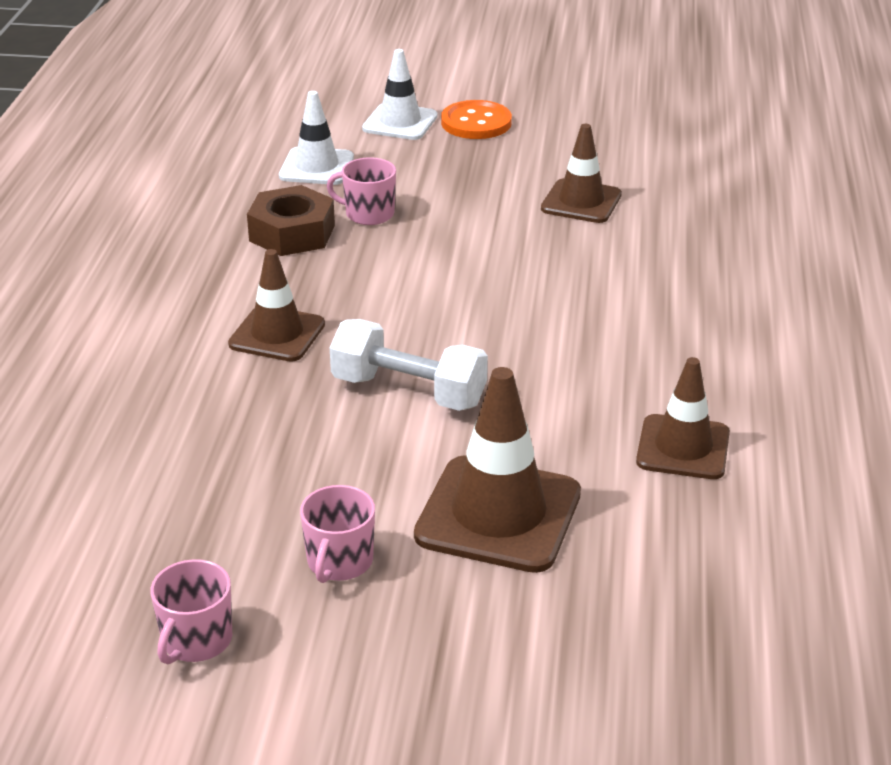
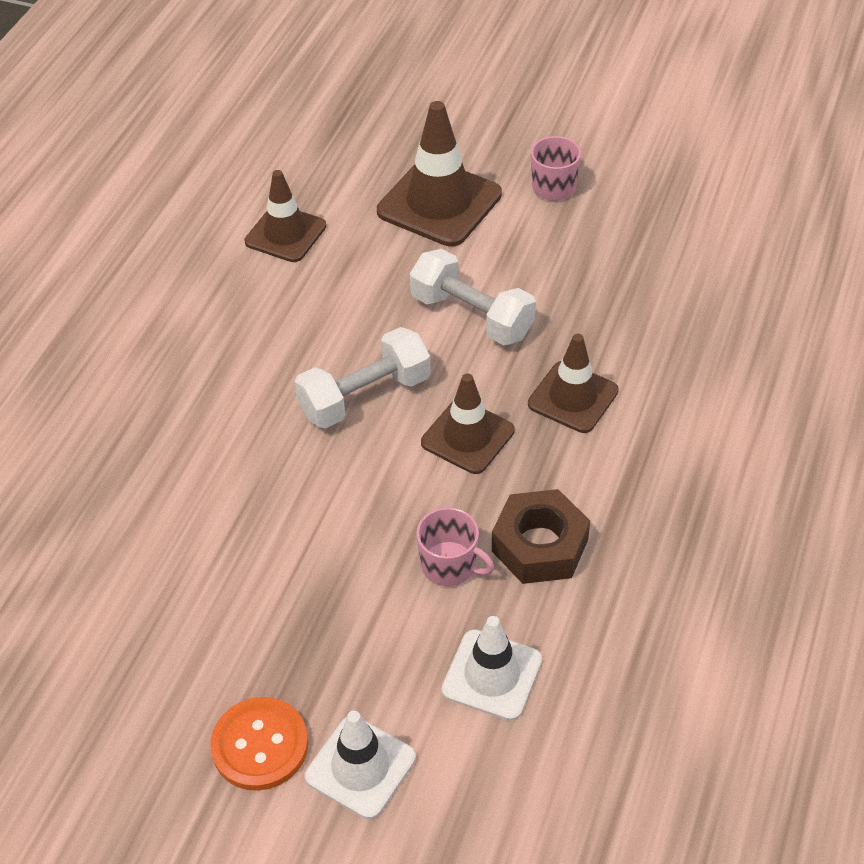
camera: 165 degrees left, 15 degrees up
(196, 640) = (650, 151): pink mug -> none
(497, 309) = (365, 396): none -> white dumbbell
(581, 202) = (210, 544): brown traffic cone -> brown traffic cone (467, 437)

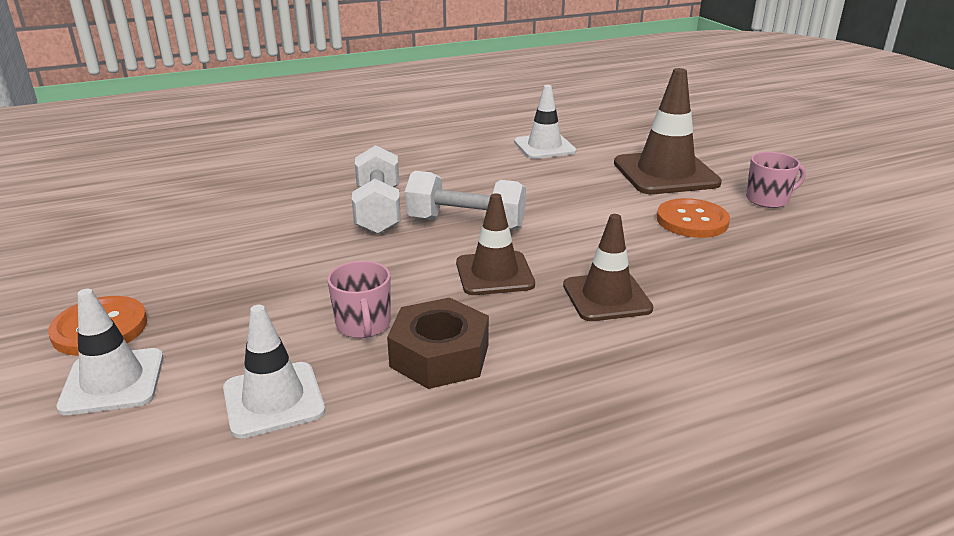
camera: 45 degrees right, 20 degrees down
(285, 234) = (544, 147): brown traffic cone -> white traffic cone
(472, 316) = (600, 225): white dumbbell -> white dumbbell (378, 210)
(530, 258) = (692, 221): none -> orange button

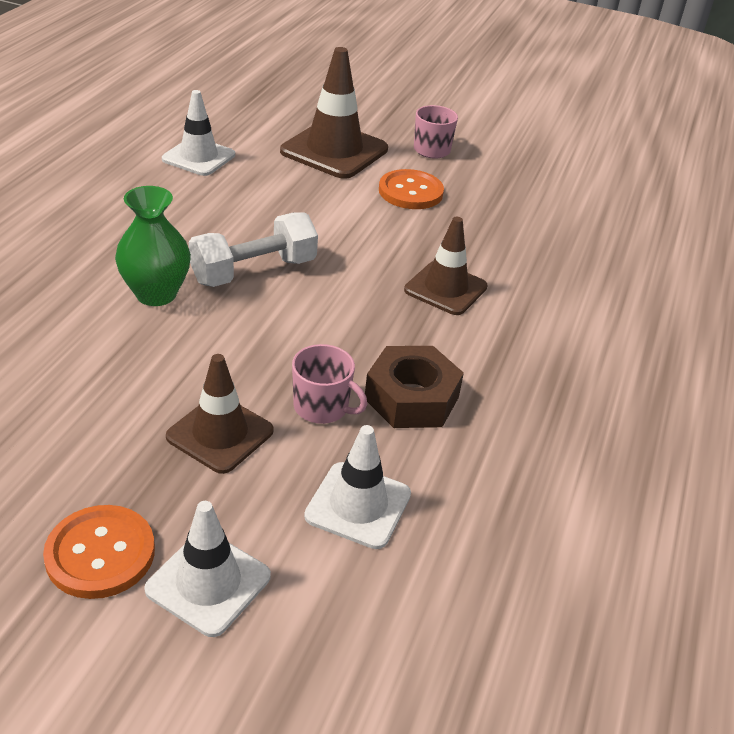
camera: 50 degrees left, 10 degrees up
(378, 210) = (156, 294): white dumbbell -> green vase
(494, 274) = (347, 308): brown traffic cone -> brown traffic cone (220, 434)

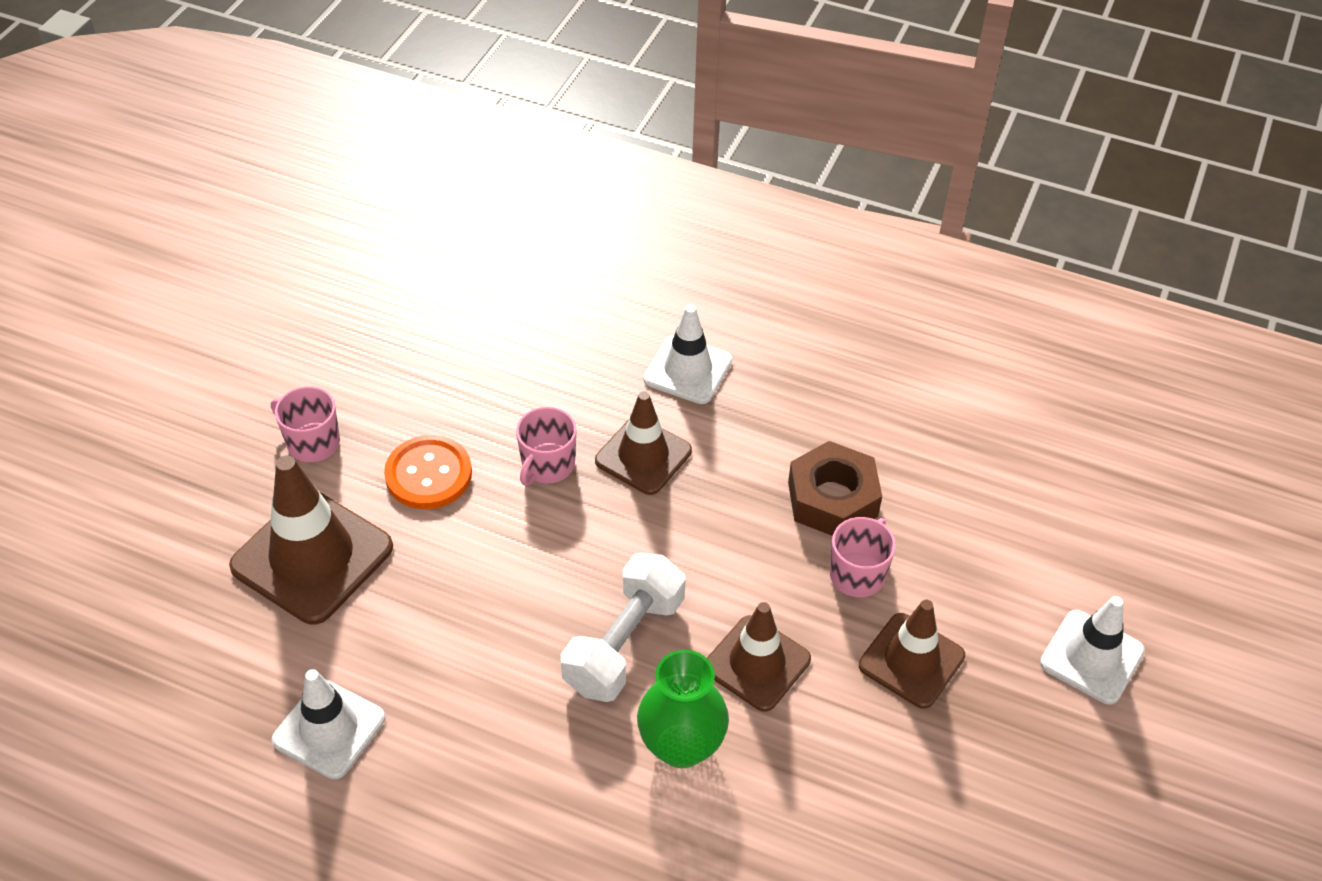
camera: 85 degrees left, 10 degrees up
(100, 554) = (1080, 744): orange button -> none
(228, 337) = (757, 663): none -> brown traffic cone
(254, 271) = (624, 644): white dumbbell -> white dumbbell turned 60 degrees clockwise
(358, 505) = (982, 547): white traffic cone -> white traffic cone (688, 370)
(427, 242) = (547, 465): none -> pink mug

